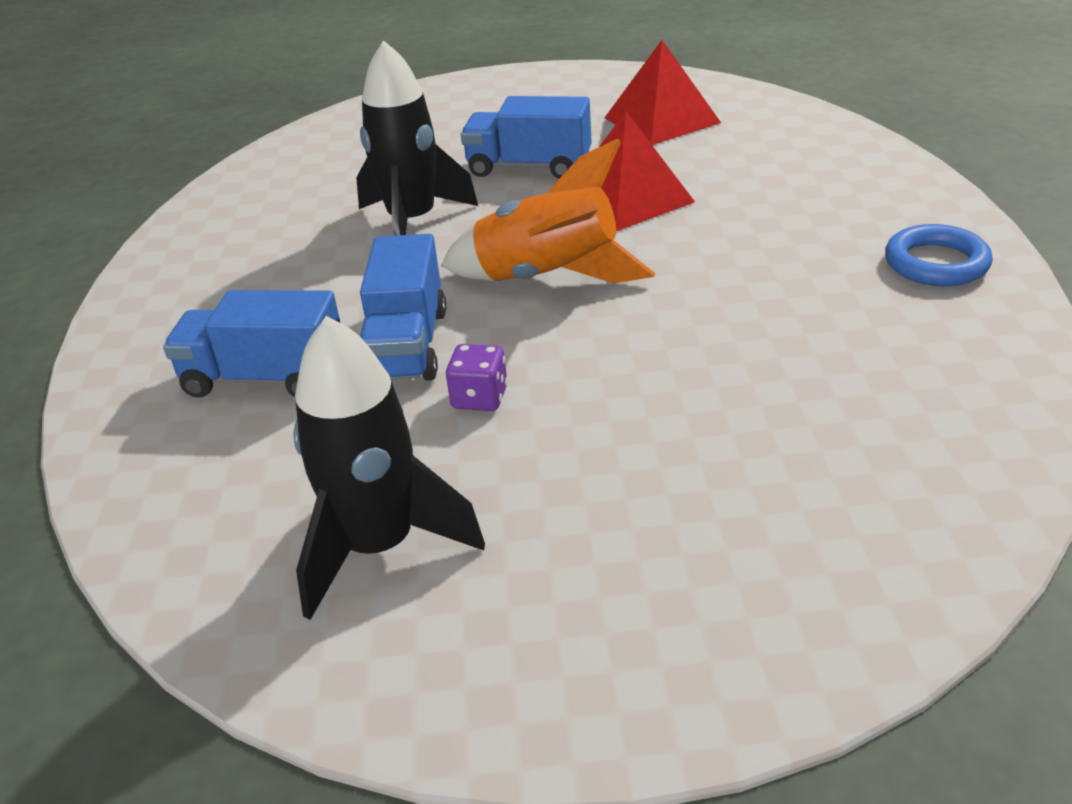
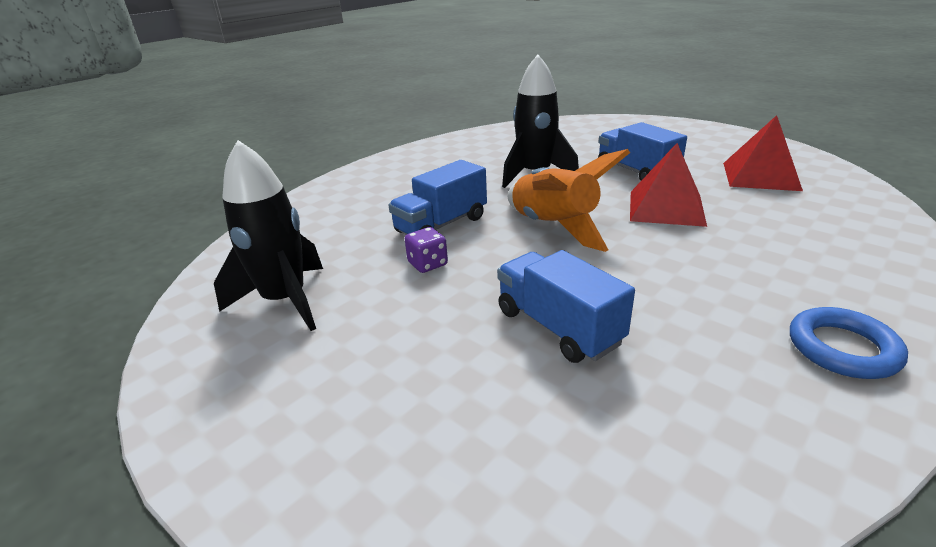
camera: 45 degrees right, 5 degrees down
(265, 378) = (372, 210): blue truck -> blue truck (558, 327)

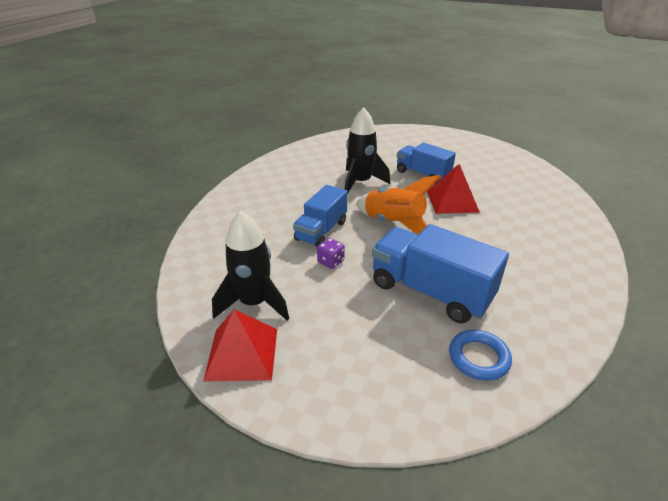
camera: 20 degrees left, 5 degrees up
(558, 327) = (430, 291): blue truck -> blue truck, size x1.53
(760, 176) = (494, 171): red pyramid -> red pyramid (242, 353)
(842, 348) = (569, 279): blue ring -> blue ring (478, 358)

